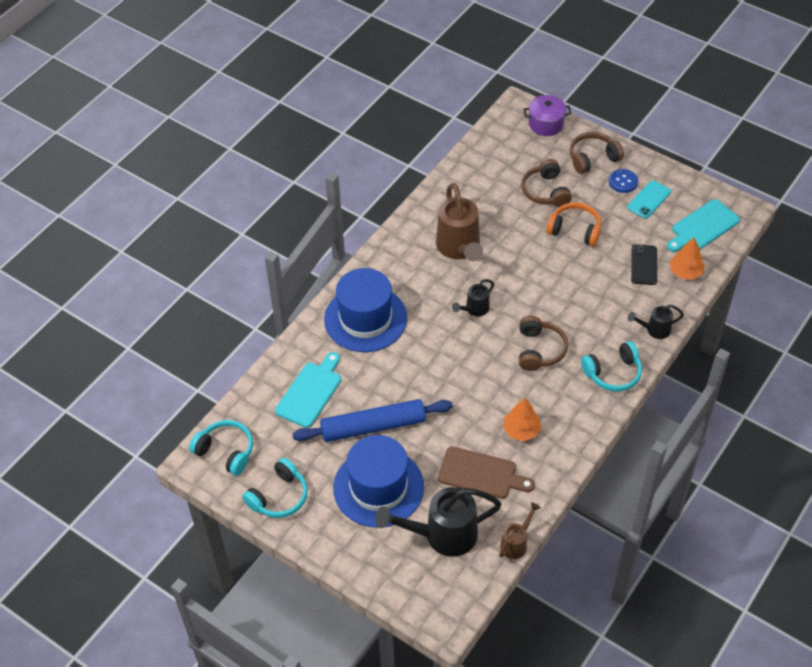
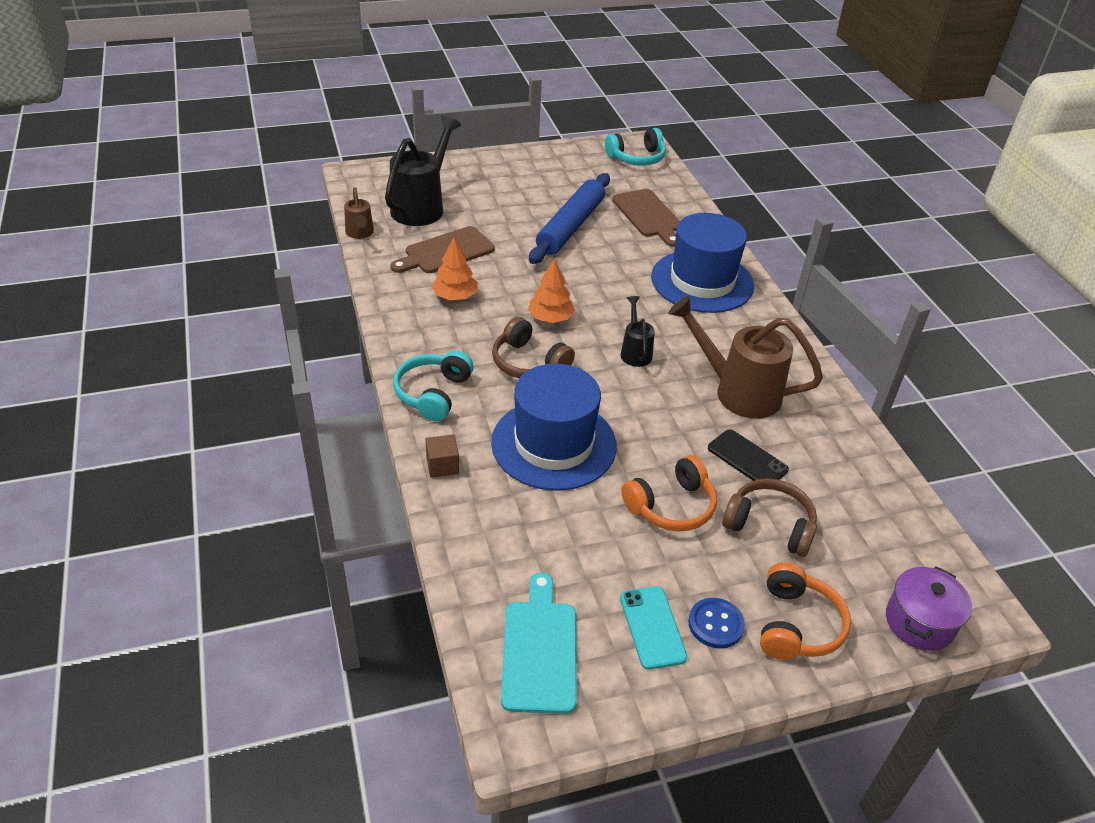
camera: 125 degrees right, 10 degrees down
(279, 496) = (563, 160): turquoise headphones -> none
(310, 392) = (648, 215): turquoise cutting board -> brown cutting board
(378, 487) = (508, 201): blue hat -> blue hat (553, 444)
(592, 158) = (796, 625): brown headphones -> orange headphones
(644, 265) = (544, 530): black phone -> black phone (747, 459)
(654, 330) = (442, 466): black watering can -> brown cube
(685, 272) = (487, 562): orange tree -> orange tree (550, 318)

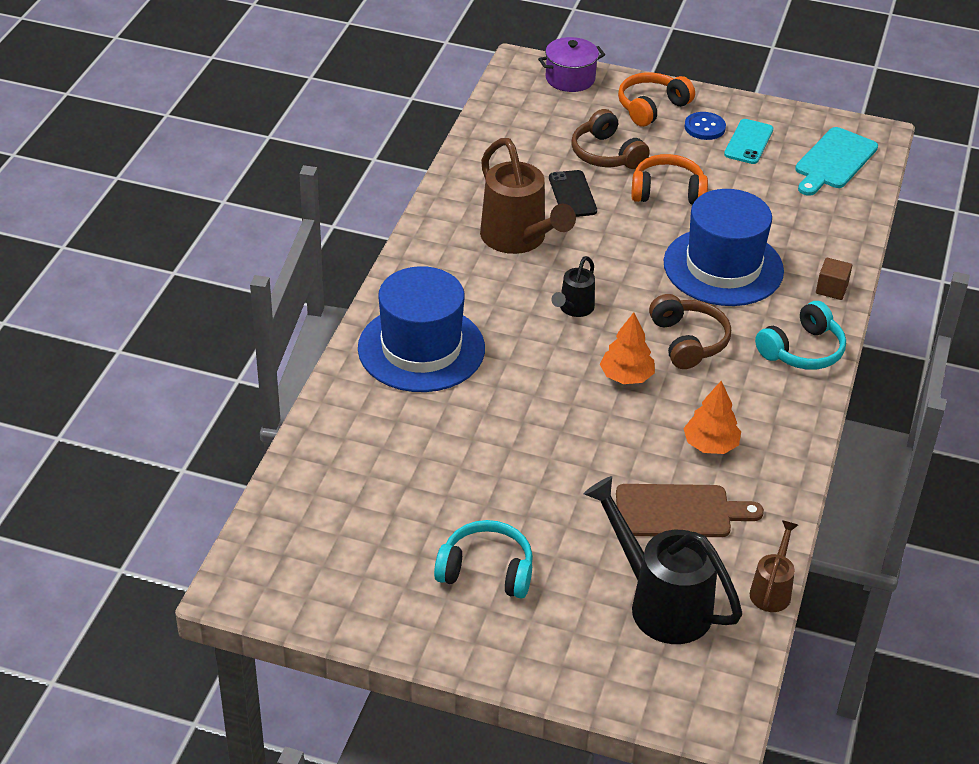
camera: 145 degrees left, 0 degrees up
(421, 206) = (661, 603): black watering can -> black watering can turned 75 degrees clockwise
(570, 227) = (494, 483): blue rolling pin -> none
(637, 158) = (280, 562): turquoise headphones -> turquoise headphones (486, 571)
(648, 215) = (379, 457): brown cutting board -> none

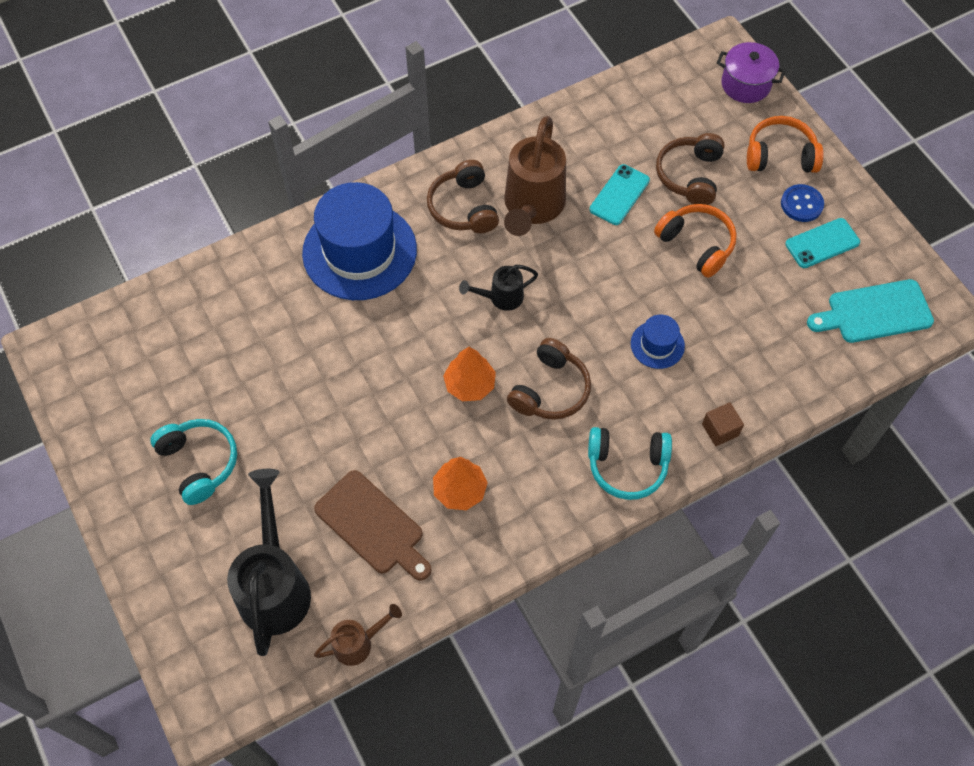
camera: 45 degrees right, 20 degrees up
(465, 271) = (463, 207): none -> brown headphones
(572, 194) = (619, 195): black phone -> turquoise phone
(723, 267) = (657, 345): blue hat -> blue hat, size x0.45

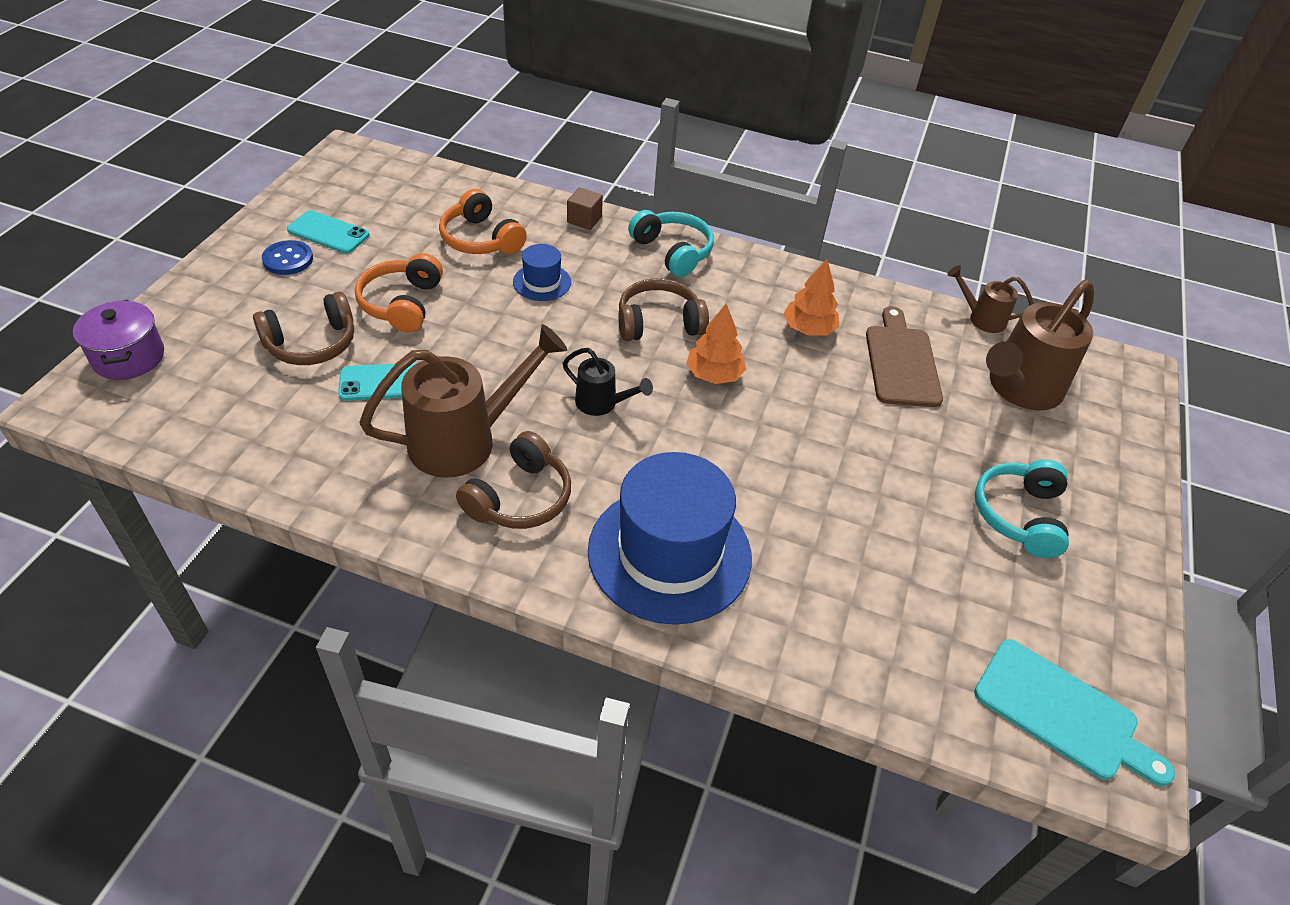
camera: 135 degrees left, 15 degrees down
(275, 586) = (1019, 389): black watering can -> brown watering can
(780, 155) = (229, 294): orange headphones -> orange headphones (480, 239)
(874, 312) = (382, 184): turquoise cutting board -> turquoise cutting board (1062, 713)

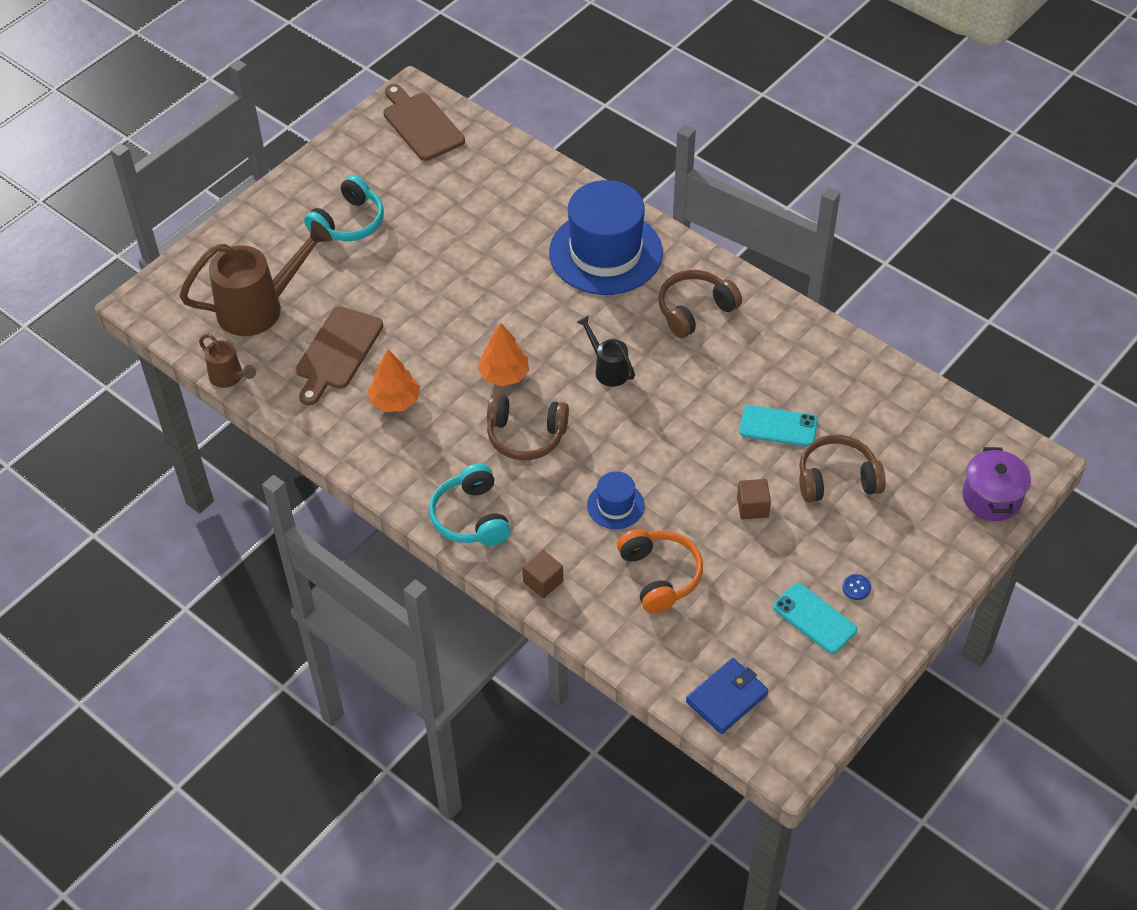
camera: 155 degrees left, 5 degrees up
(288, 259) = (856, 588): blue button -> blue button, size x0.58
(400, 175) = (727, 698): none -> blue wallet
(402, 304) = (752, 507): orange headphones -> brown cube
(464, 440) = (724, 362): brown watering can -> none
(1062, 713) = (421, 124): turquoise cutting board -> brown cutting board

